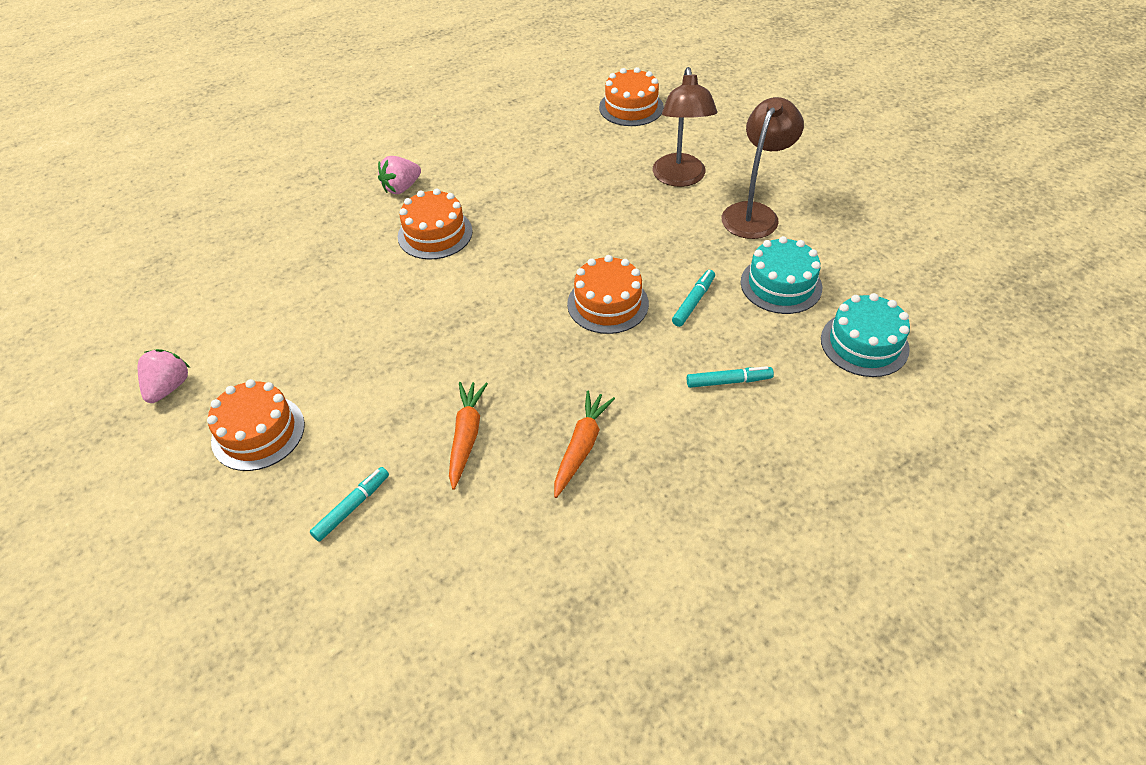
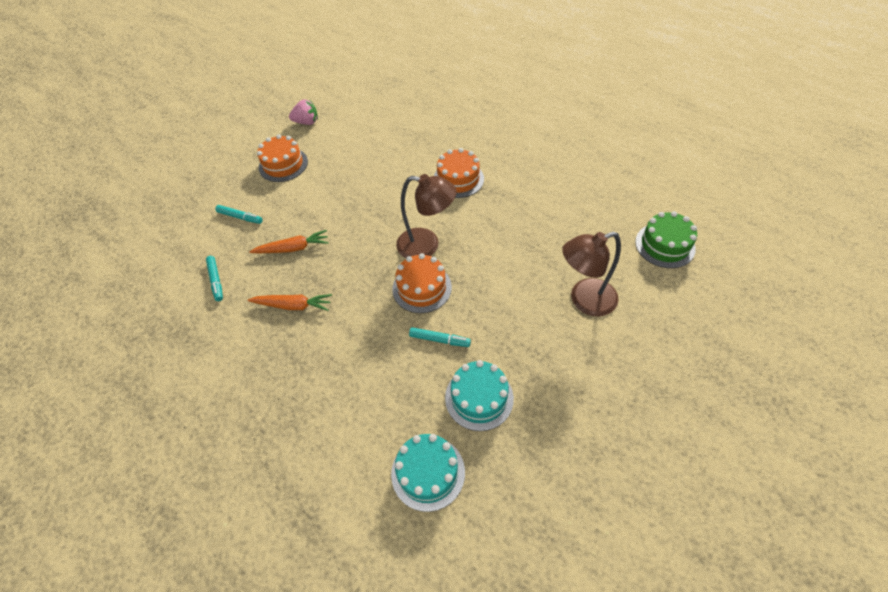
camera: 75 degrees right, 5 degrees up
(401, 188) = (496, 149): pink strawberry -> none
(631, 107) = (665, 245): orange cake -> green cake
(728, 381) = (365, 378): turquoise marker -> turquoise marker (216, 280)
(754, 213) = (563, 363): brown lamp -> brown lamp (427, 245)

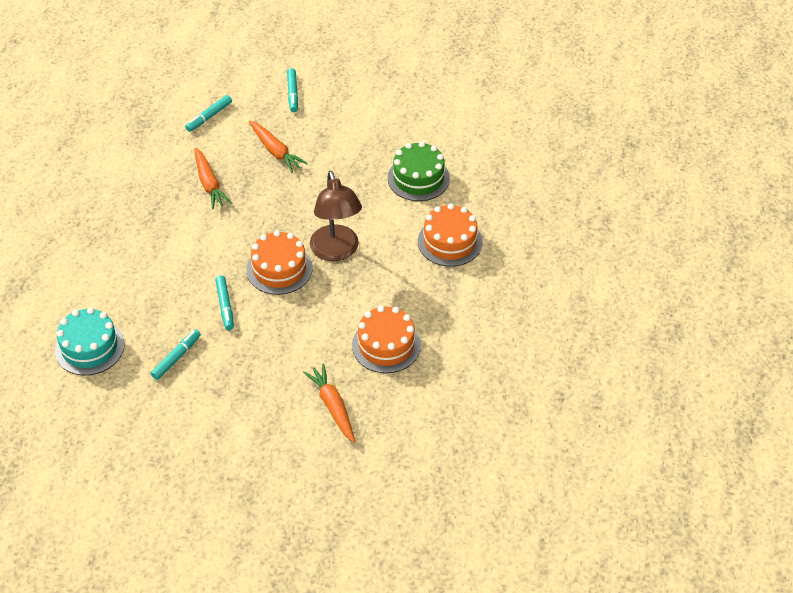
camera: 60 degrees right, 5 degrees down
(283, 164) = (383, 89): orange cake -> orange cake (386, 345)
(307, 122) = (460, 76): pink strawberry -> none
(479, 398) = (176, 357): turquoise cake -> turquoise marker
(584, 300) = (332, 406): brown lamp -> orange carrot
(665, 245) = (454, 461): green cake -> green cake (418, 178)

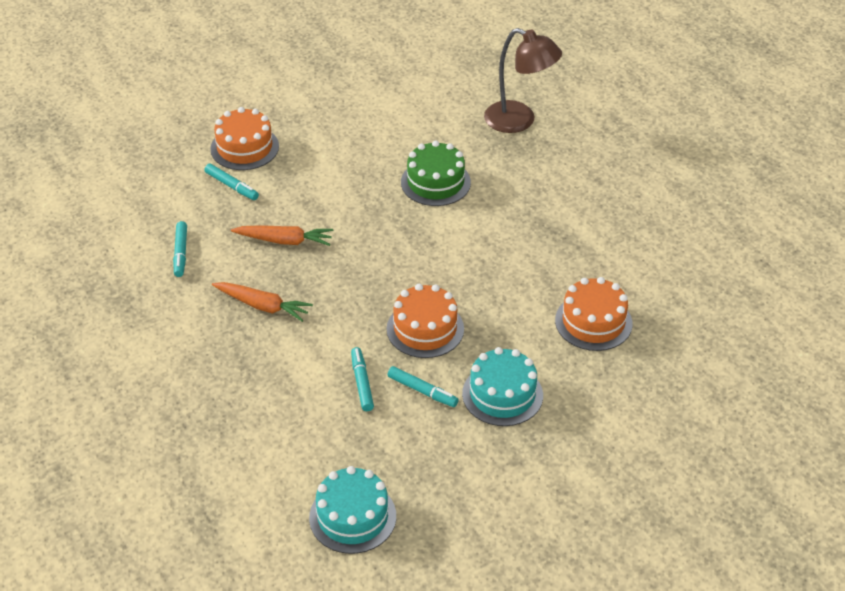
camera: 45 degrees left, 5 degrees down
(176, 357) = (442, 463): turquoise marker -> turquoise marker (362, 383)
(266, 345) = (502, 394): none -> turquoise cake
(332, 406) = (621, 398): orange carrot -> none
(336, 251) = (452, 282): brown lamp -> brown lamp (519, 121)
(450, 241) = (528, 212): orange cake -> orange cake (244, 147)

